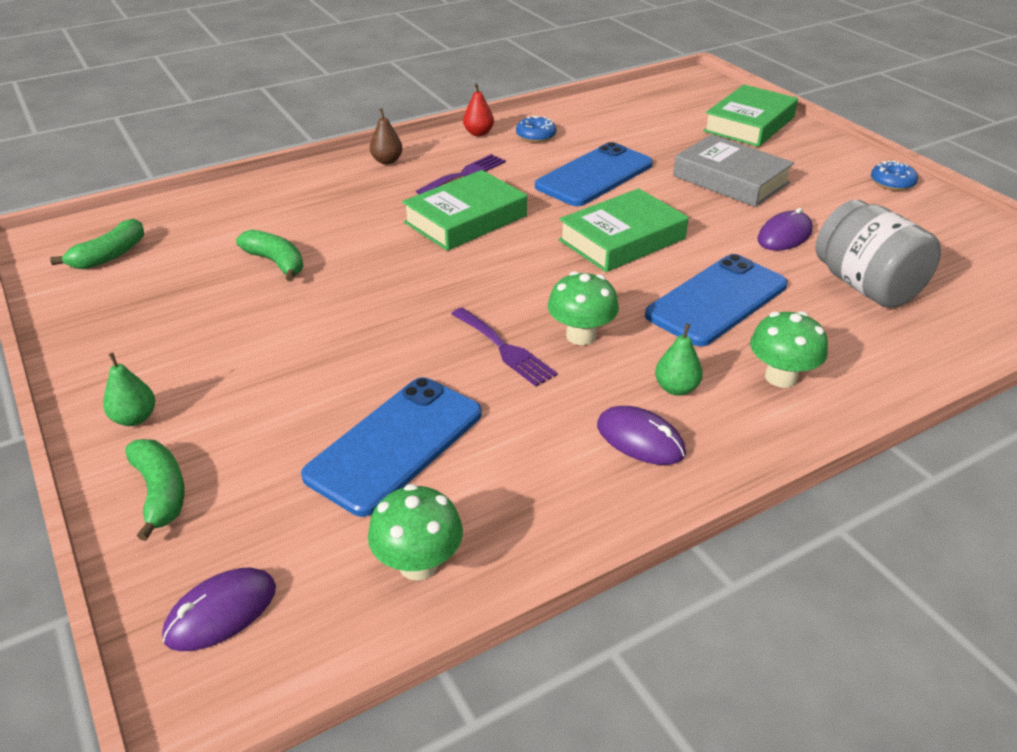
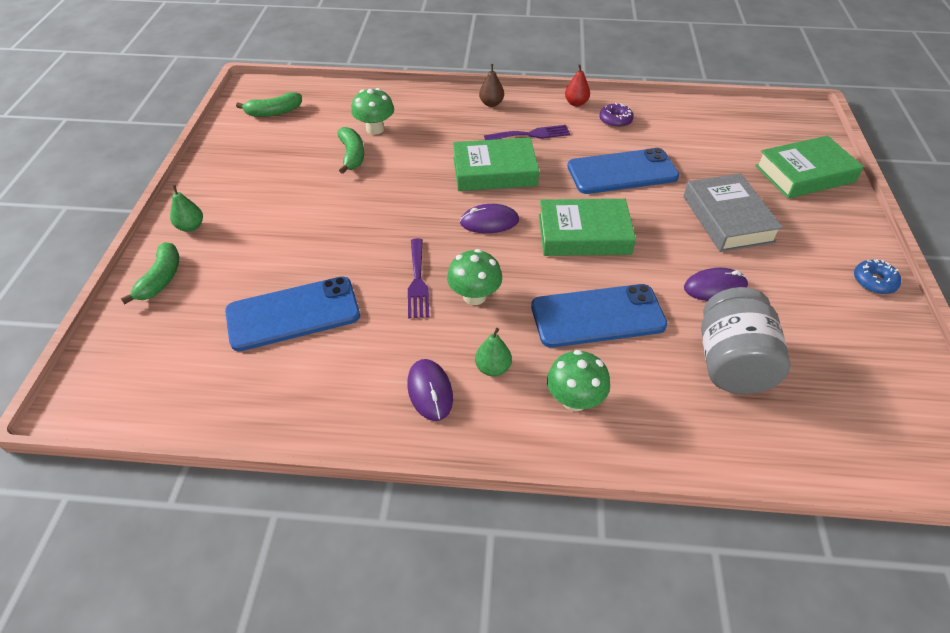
camera: 35 degrees right, 10 degrees up
(221, 612) = (123, 365): purple mouse -> purple mouse (489, 222)
(418, 564) = (230, 396): green mushroom -> green mushroom (375, 129)
(536, 136) = (615, 120): blue donut -> purple donut

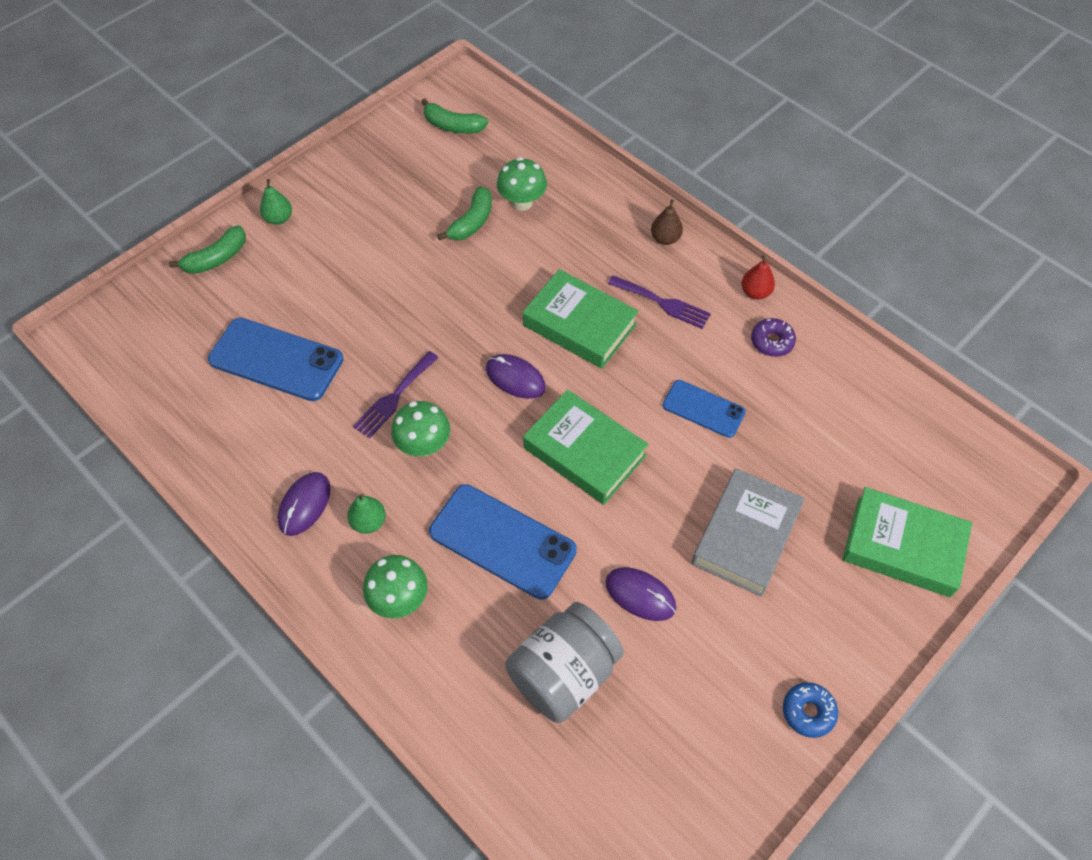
camera: 40 degrees right, 10 degrees up
(622, 172) = (703, 409): blue phone -> blue phone, size x0.60

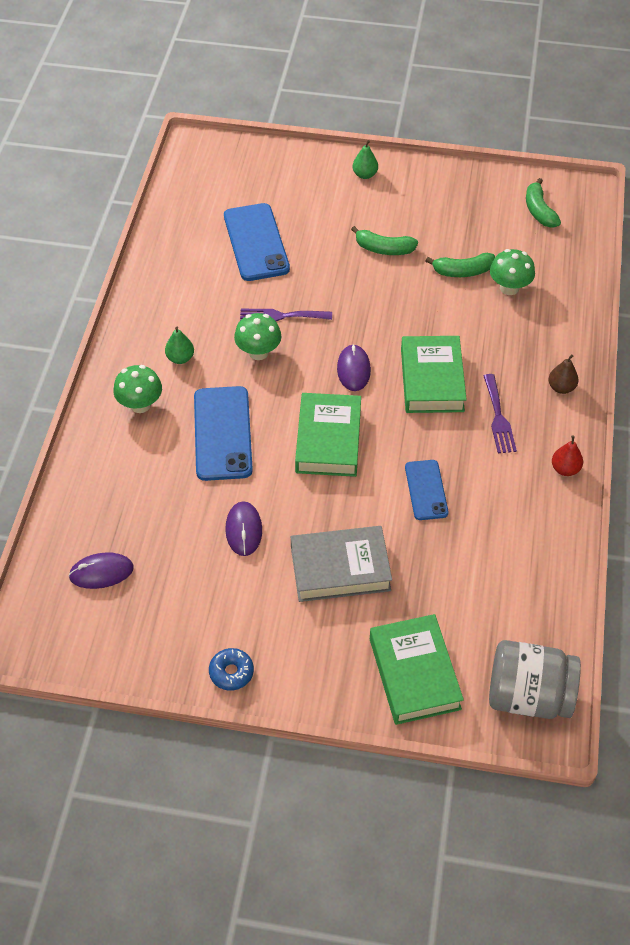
camera: 55 degrees right, 5 degrees down
(216, 258) = (304, 167): green banana -> green banana (384, 249)
(304, 505) = (166, 320): purple mouse -> purple mouse (101, 572)
(563, 673) = (155, 517): grey jar -> grey jar (528, 695)
(772, 341) = (527, 502): purple donut -> none

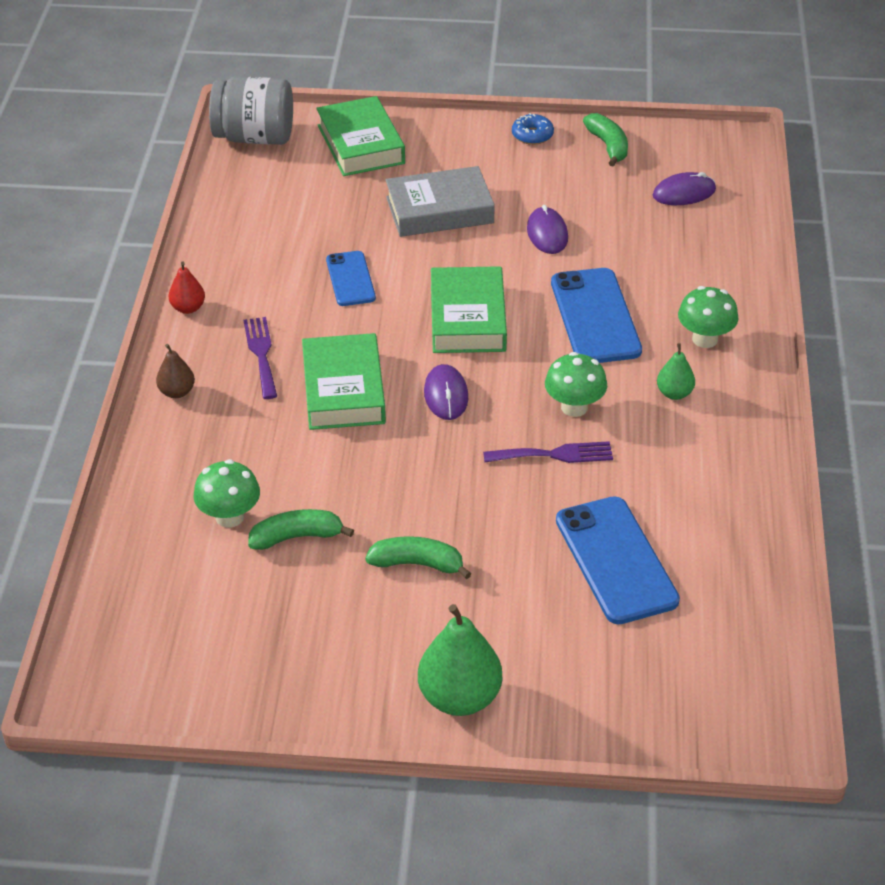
camera: 175 degrees right, 10 degrees down
(365, 175) = (459, 697): green pear -> green pear, size x1.88
(539, 211) = (165, 649): green banana -> green banana (608, 146)

